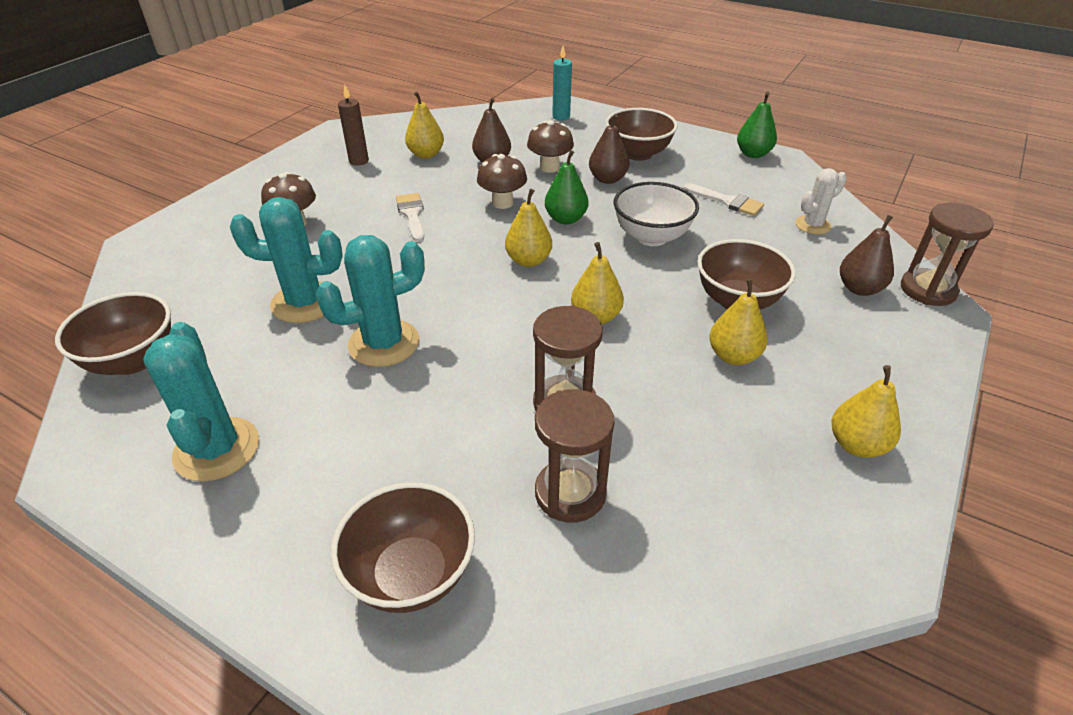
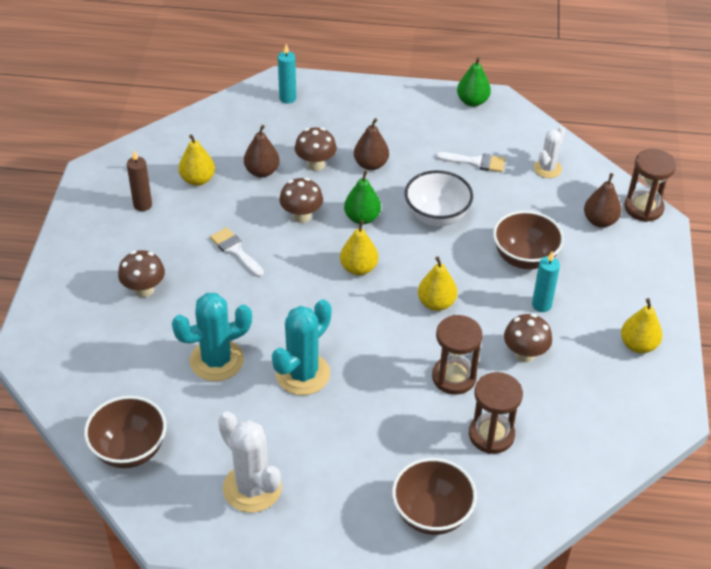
camera: 25 degrees left, 5 degrees up
(217, 449) = (252, 488): turquoise cactus -> white cactus
(638, 154) = (379, 127): brown bowl -> none
(678, 405) = (525, 354): none -> brown mushroom
(733, 356) = (541, 305): yellow pear -> turquoise candle

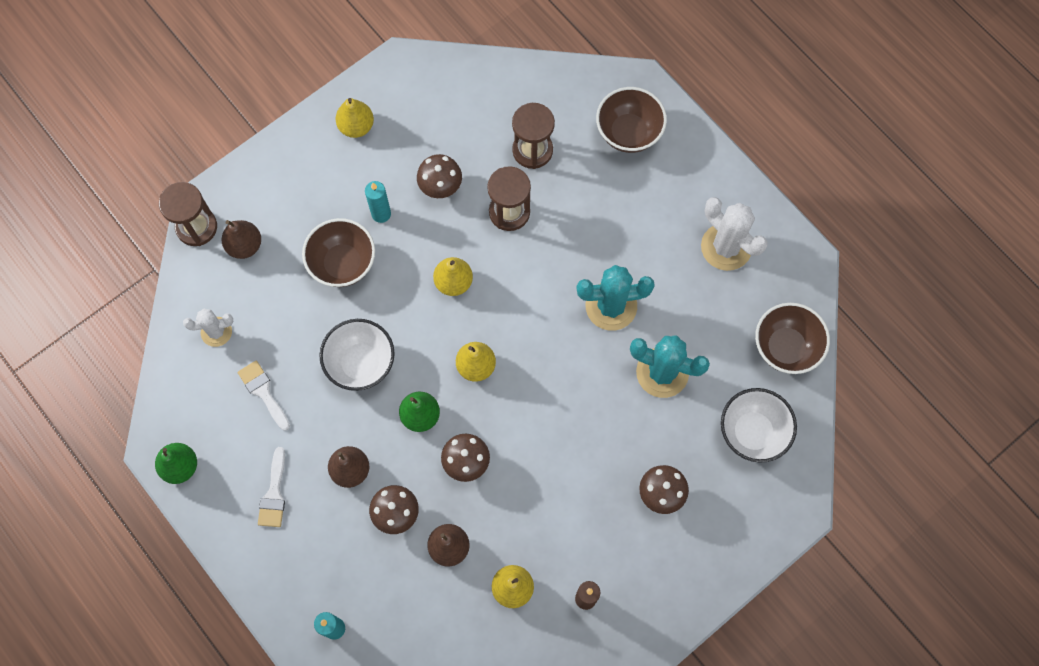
camera: 135 degrees left, 25 degrees up
(106, 373) = (752, 432): none -> white bowl
(235, 251) = (554, 471): white brush -> white brush (274, 494)
(252, 488) = (726, 247): white cactus -> white cactus turned 45 degrees counterclockwise

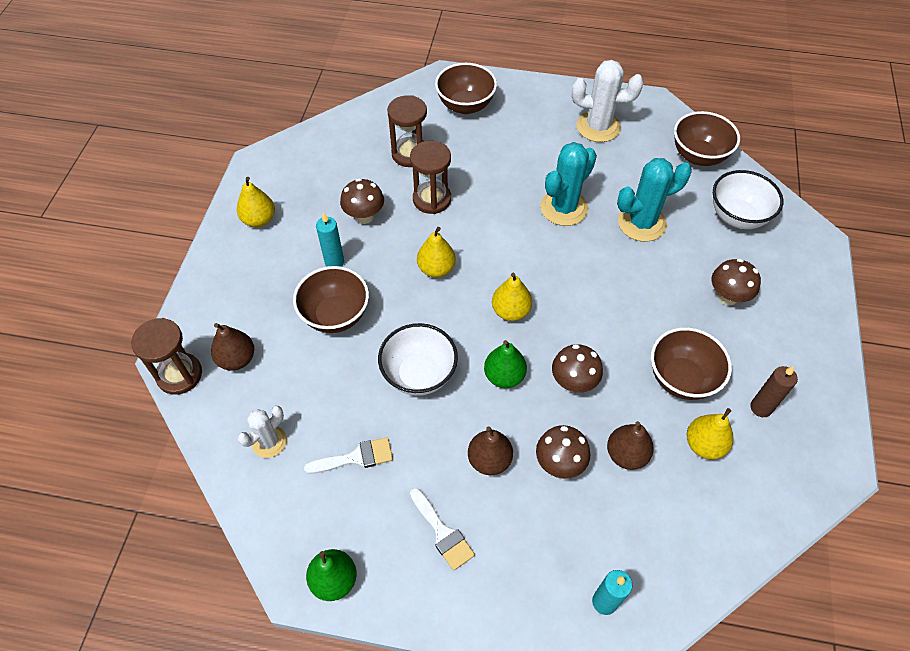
camera: 40 degrees left, 15 degrees down
(263, 392) = (356, 457): white brush -> white brush turned 150 degrees clockwise
(550, 527) = (681, 378): none -> brown bowl

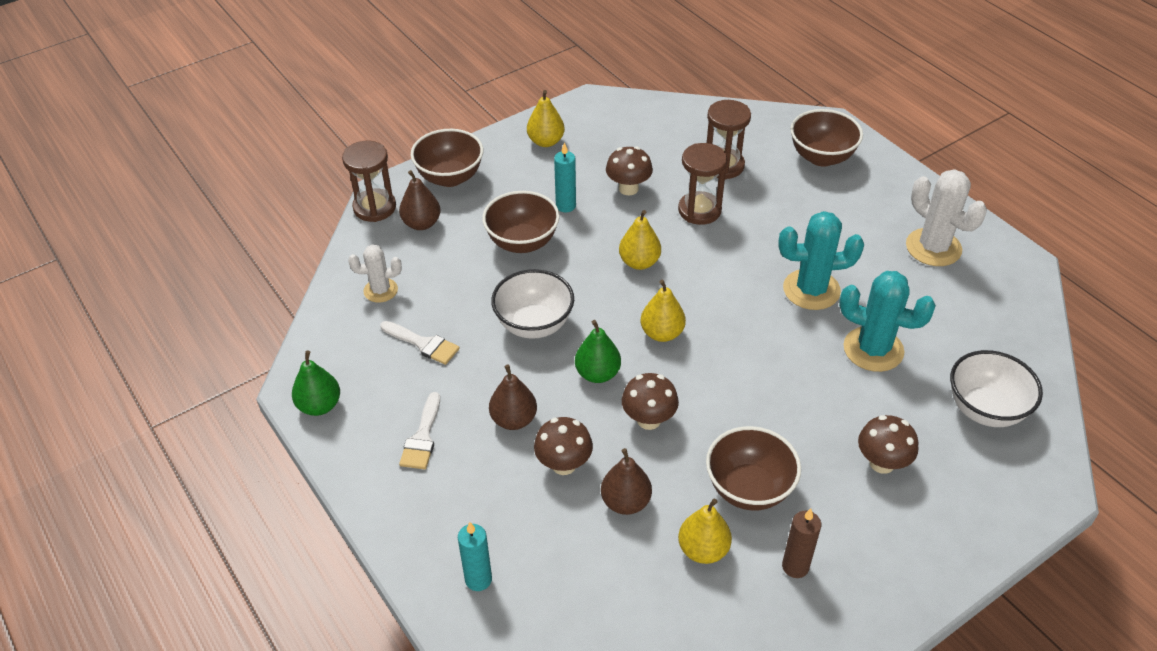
camera: 45 degrees right, 10 degrees down
(698, 156) = (1012, 334): brown bowl -> brown bowl (450, 177)

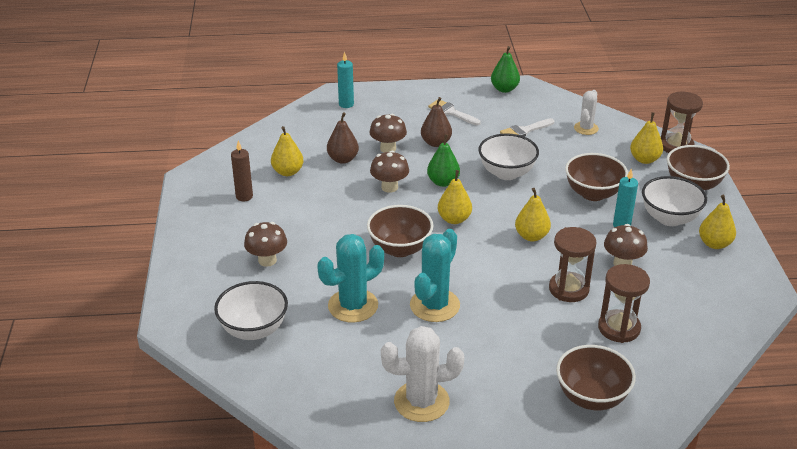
camera: 120 degrees right, 10 degrees down
(421, 223) = (644, 159): brown pear -> yellow pear
(525, 178) = (669, 218): none -> white bowl
(749, 489) = (306, 202): brown bowl -> brown bowl (400, 249)

